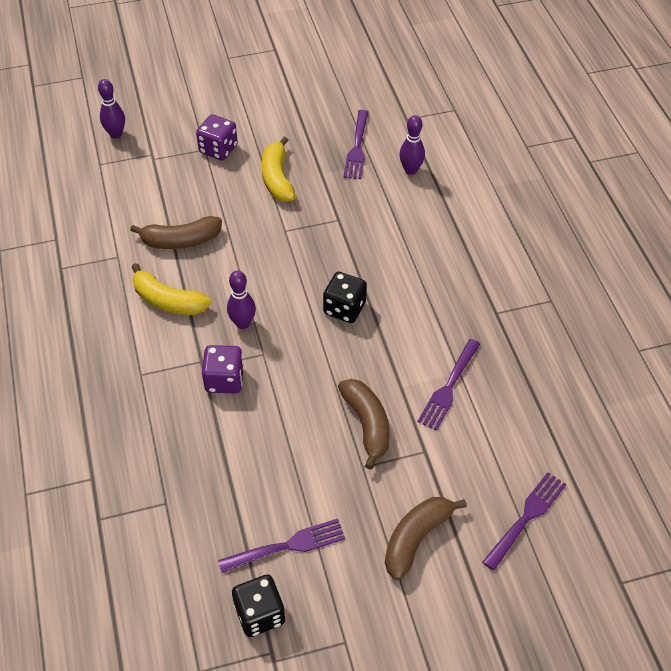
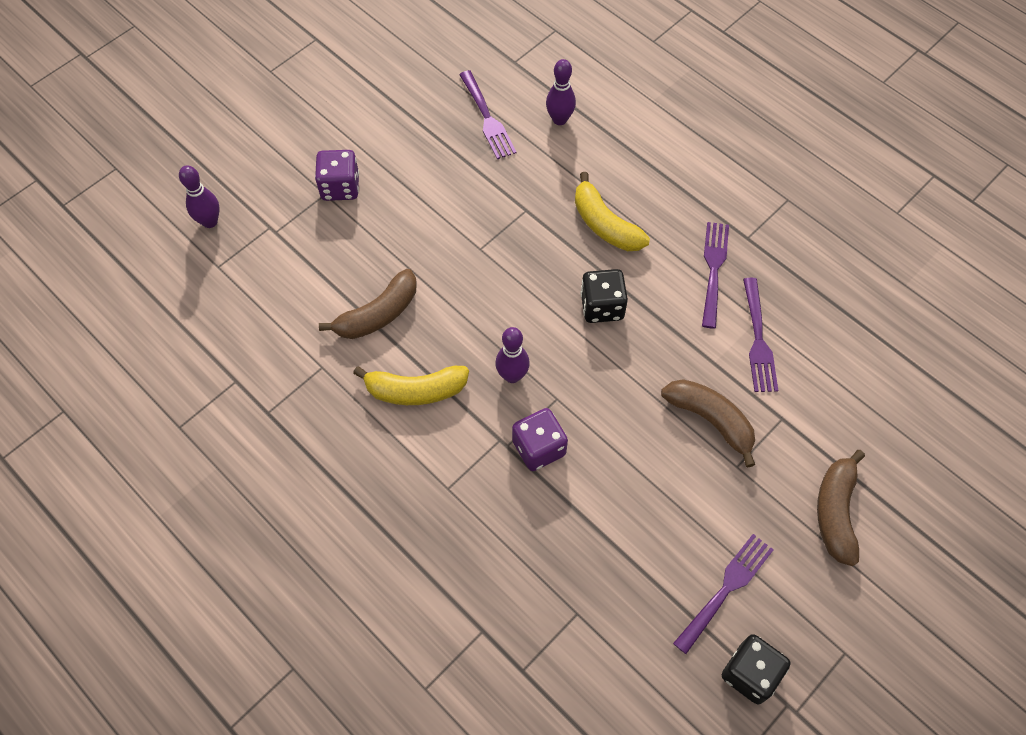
camera: 30 degrees left, 10 degrees up
(277, 178) = (429, 192): yellow banana -> yellow banana (604, 224)
(526, 518) = (915, 436): purple fork -> purple fork (714, 270)

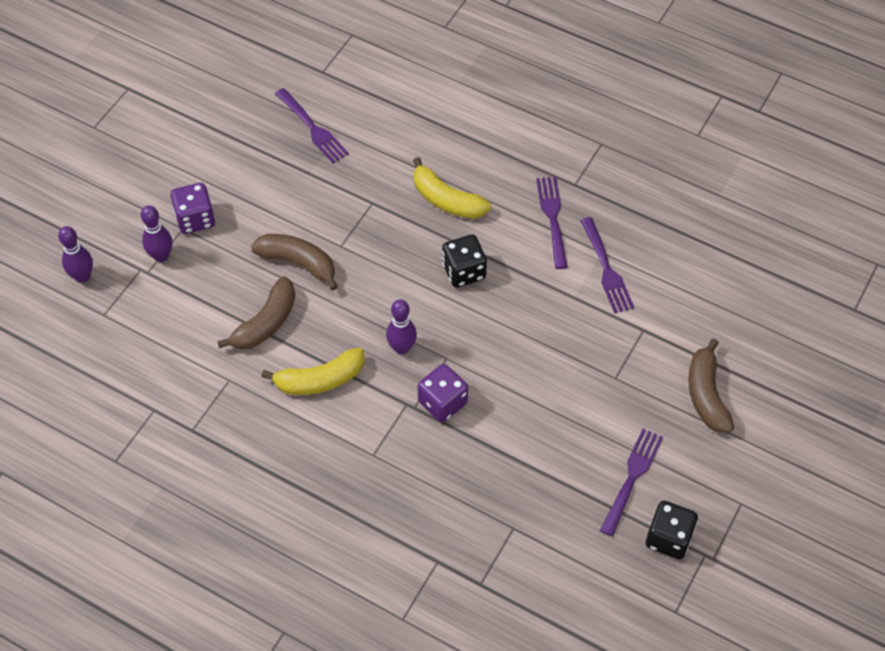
camera: 15 degrees left, 5 degrees down
(559, 119) = (379, 115): purple bowling pin -> purple bowling pin (161, 256)
(711, 420) = (583, 345): brown banana -> brown banana (298, 263)

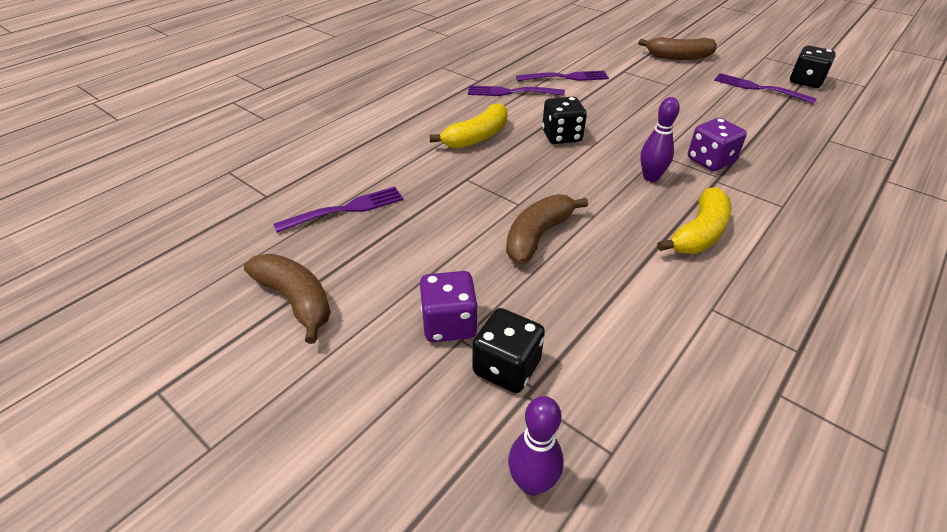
camera: 80 degrees left, 15 degrees down
(161, 256) = (506, 367): purple bowling pin -> black dice
(265, 323) = (624, 269): brown banana -> brown banana (296, 300)
(319, 380) = (699, 233): yellow banana -> yellow banana turned 45 degrees clockwise

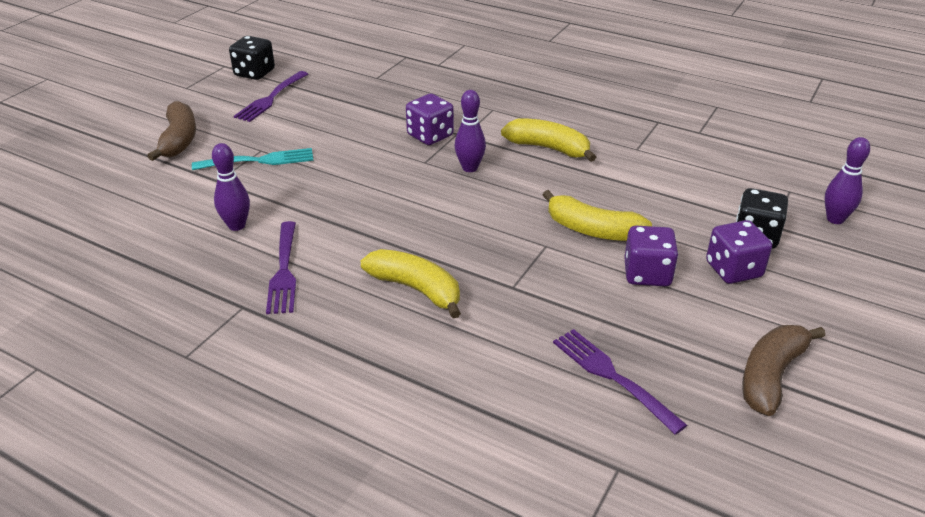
camera: 100 degrees left, 5 degrees down
(461, 257) = (647, 274): none -> purple dice
(538, 236) = (592, 230): brown banana -> yellow banana
(561, 136) = (401, 223): black dice -> none
(565, 77) = (237, 225): purple fork -> purple bowling pin
(652, 84) = (258, 161): none -> turquoise fork

